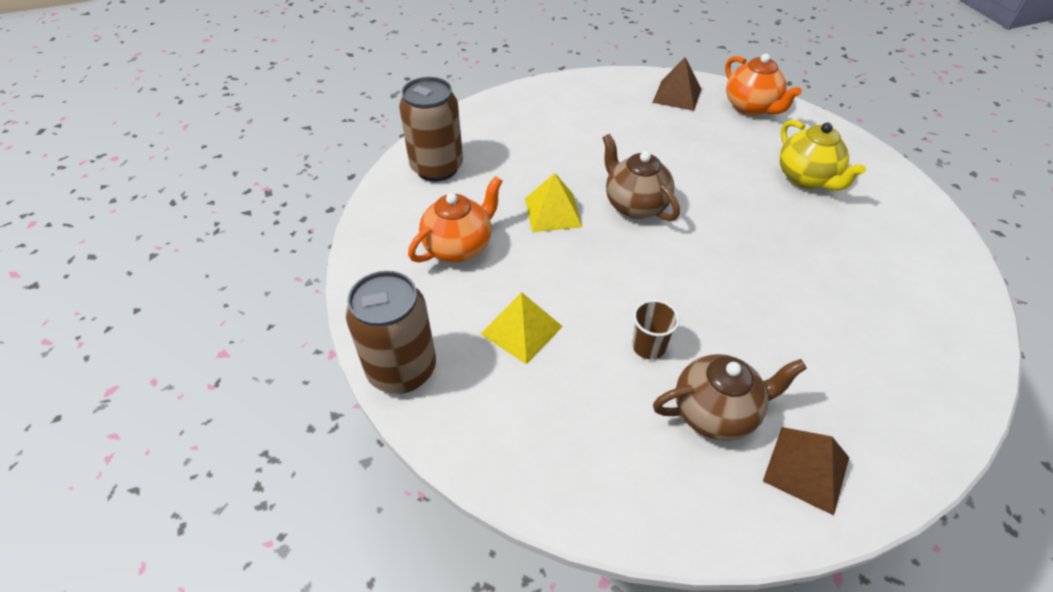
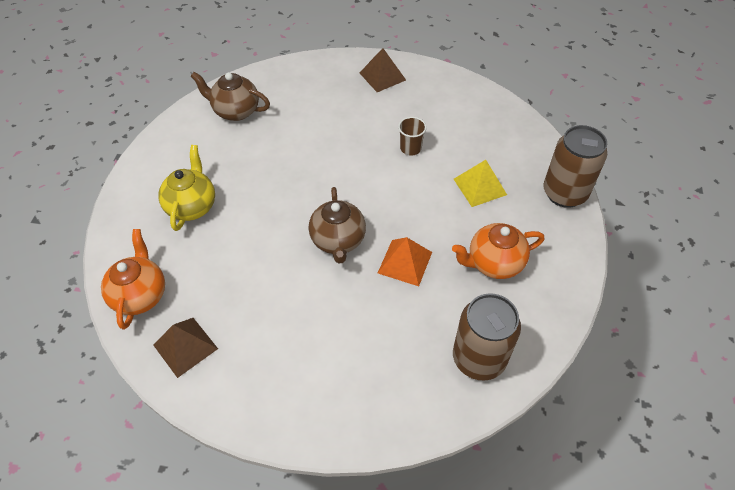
camera: 150 degrees left, 5 degrees up
(553, 212) = (405, 262): yellow pyramid -> orange pyramid
(716, 412) = (402, 108): brown teapot -> brown teapot (235, 111)

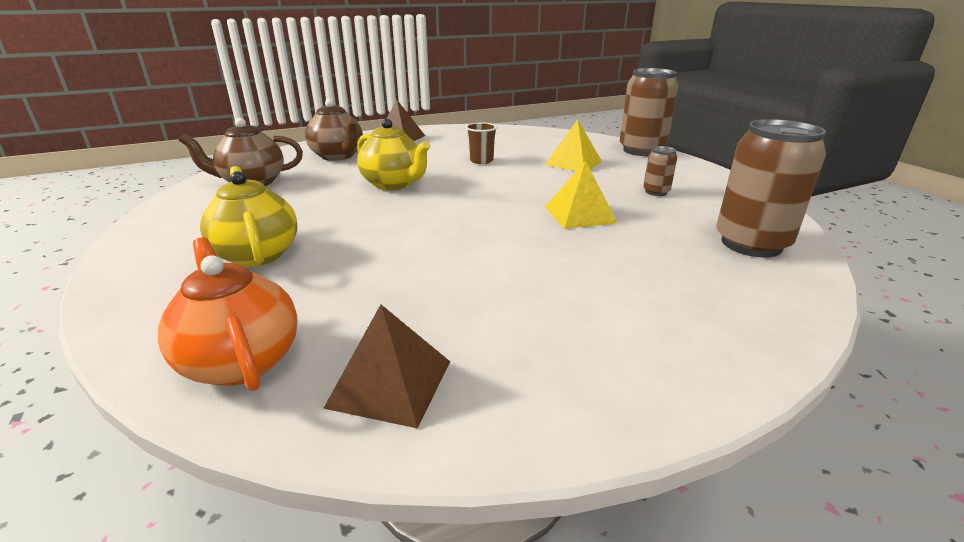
camera: 35 degrees left, 25 degrees down
(320, 157) = (394, 184): none -> yellow teapot
(338, 241) = (490, 223): brown teapot -> brown teapot (338, 156)
(405, 262) = (580, 214): orange pyramid -> yellow pyramid
(494, 263) = (656, 192): orange teapot -> brown can

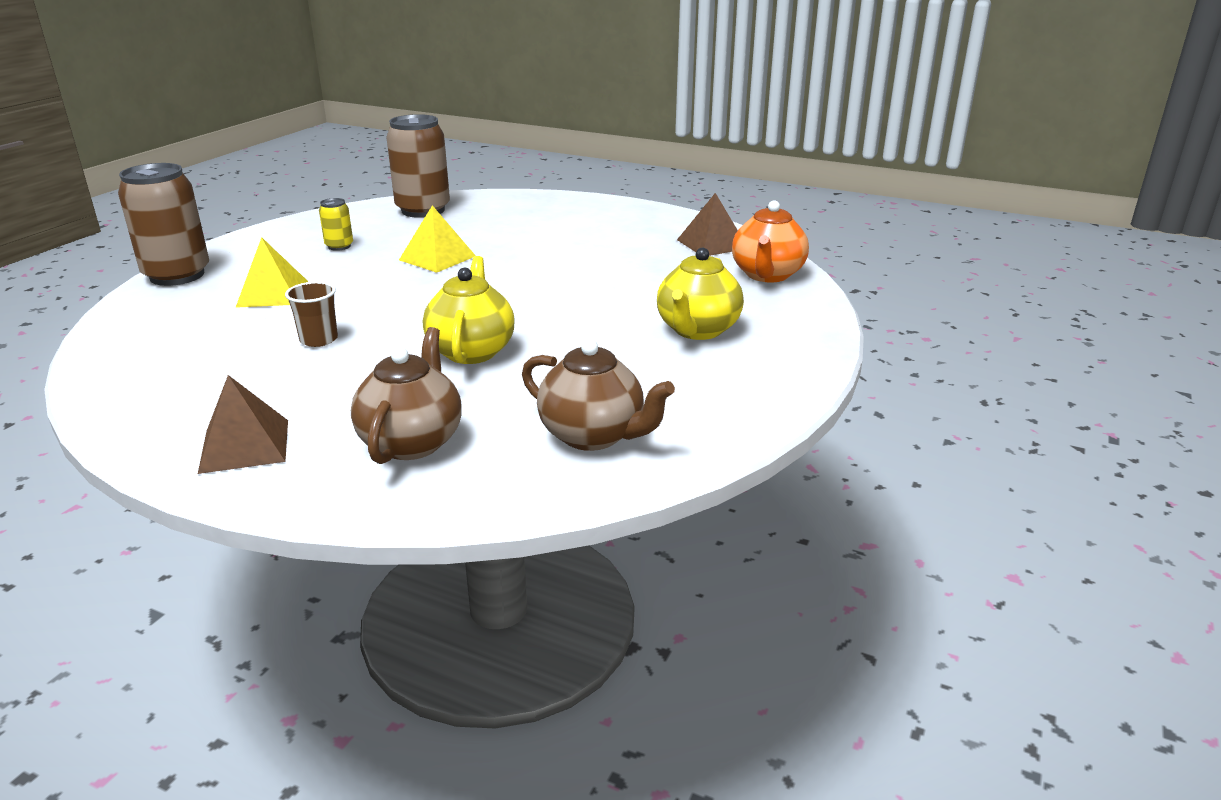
camera: 130 degrees left, 0 degrees up
(656, 192) = (339, 246): brown can -> yellow can

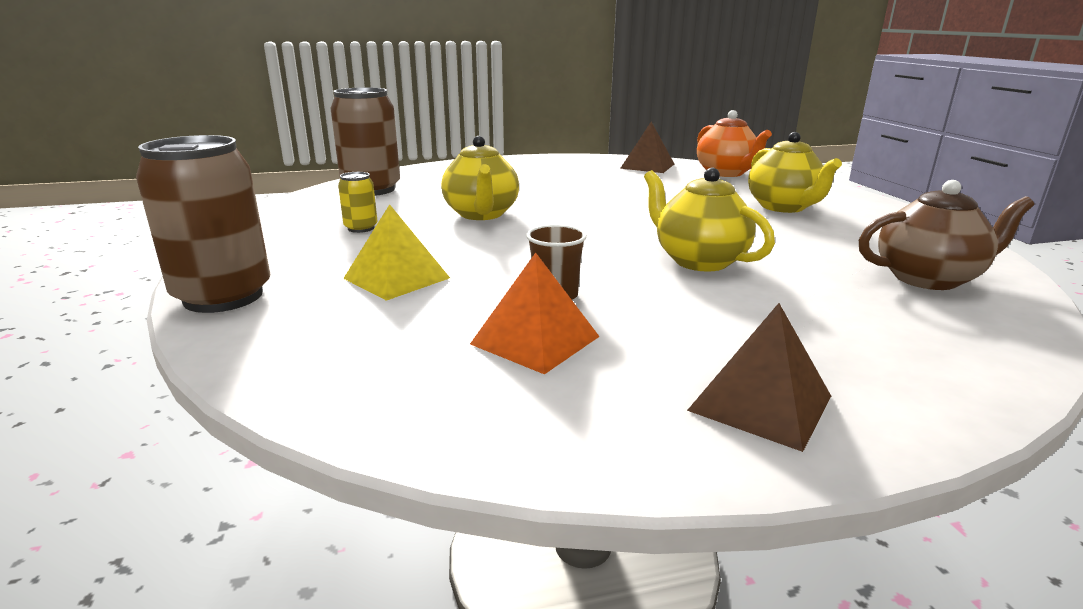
camera: 40 degrees left, 5 degrees down
(240, 362) = (535, 340): none -> orange pyramid
(412, 441) = (858, 332): brown teapot -> none
(437, 258) = (481, 214): yellow pyramid -> yellow teapot

